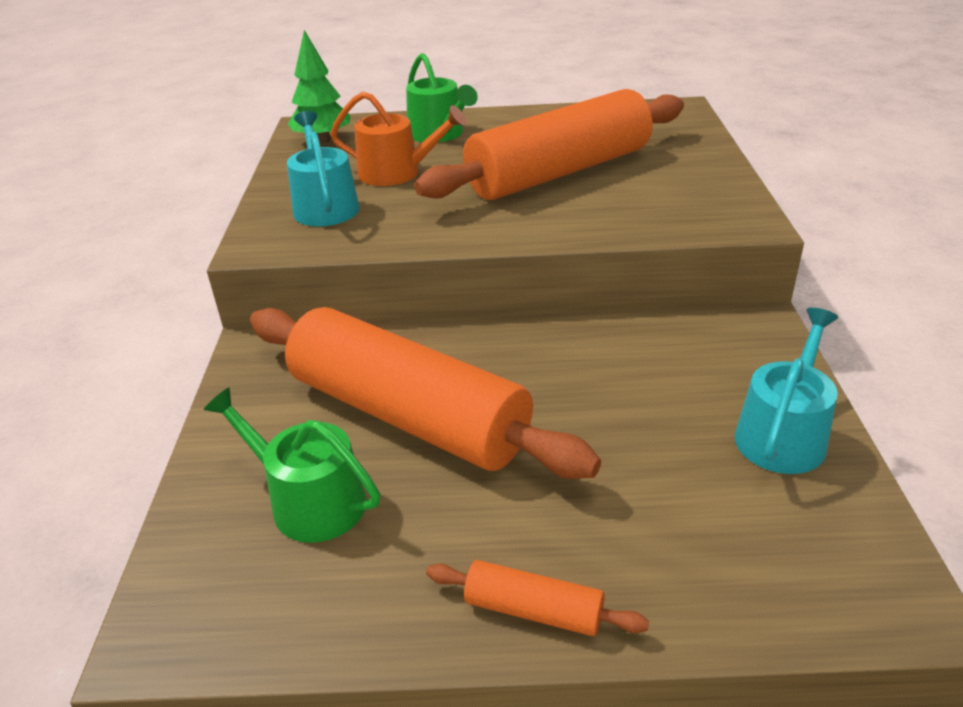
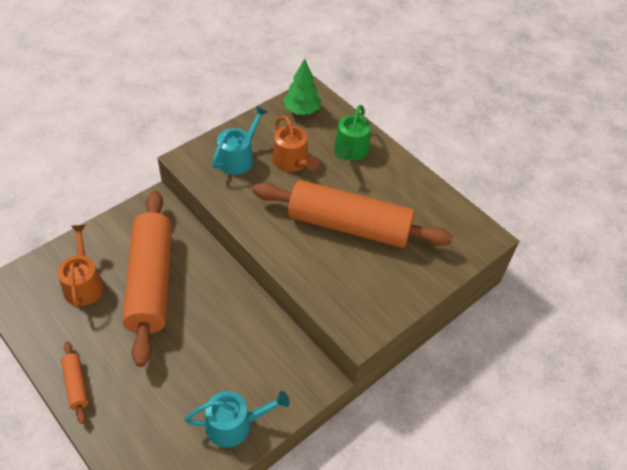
camera: 45 degrees right, 15 degrees up
(309, 500) = (83, 284): green watering can -> orange watering can

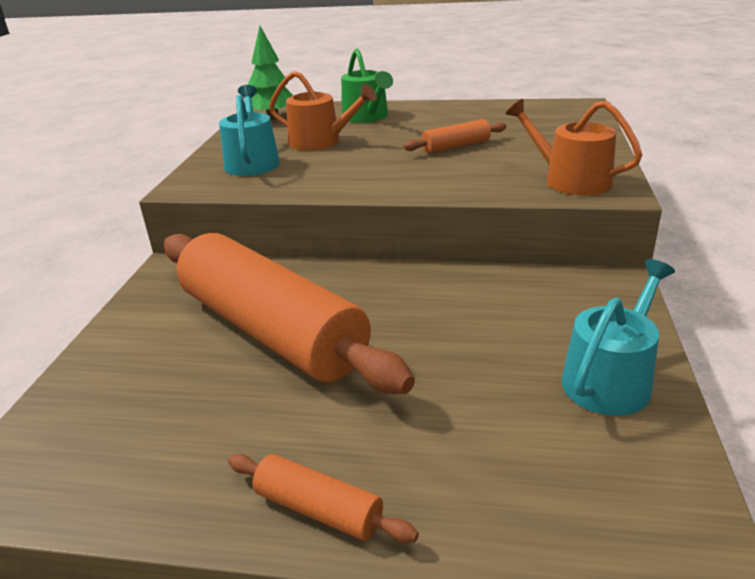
camera: 35 degrees left, 20 degrees down
(83, 284) = (161, 391): orange watering can -> orange watering can (570, 180)
(349, 225) = (455, 146): orange rolling pin -> orange rolling pin, size x0.41

